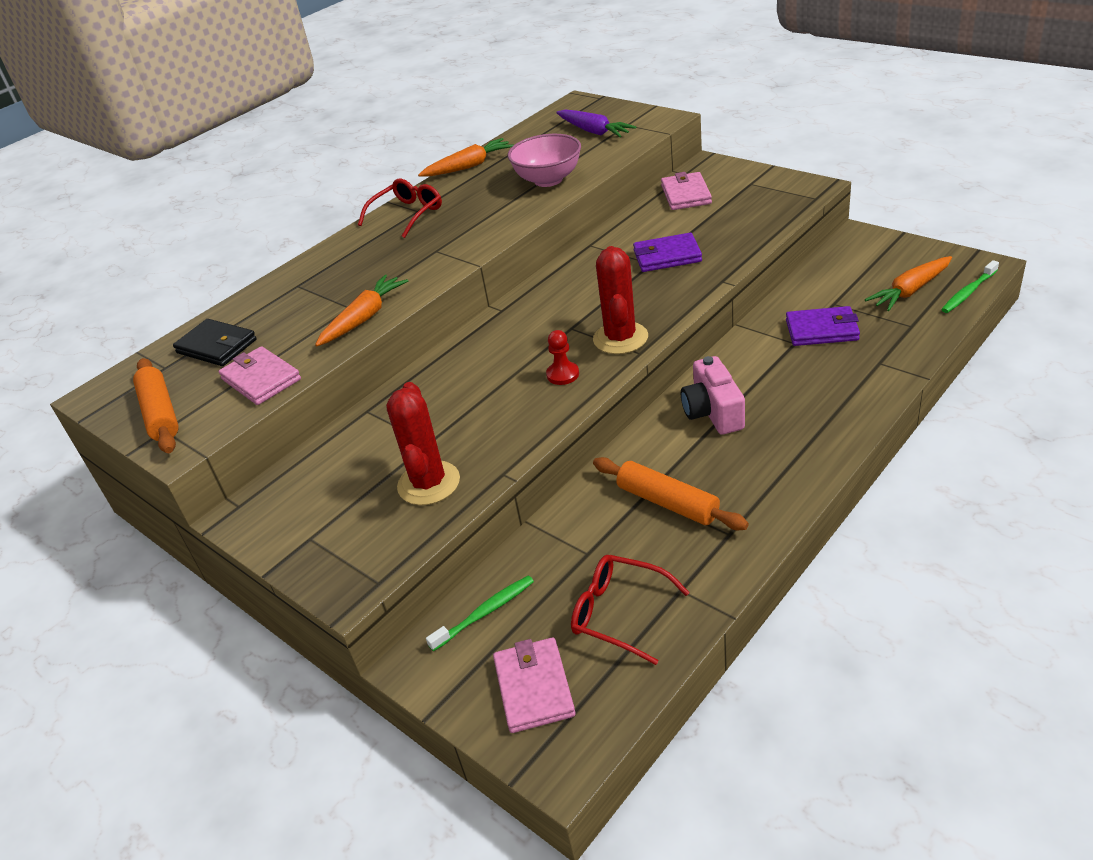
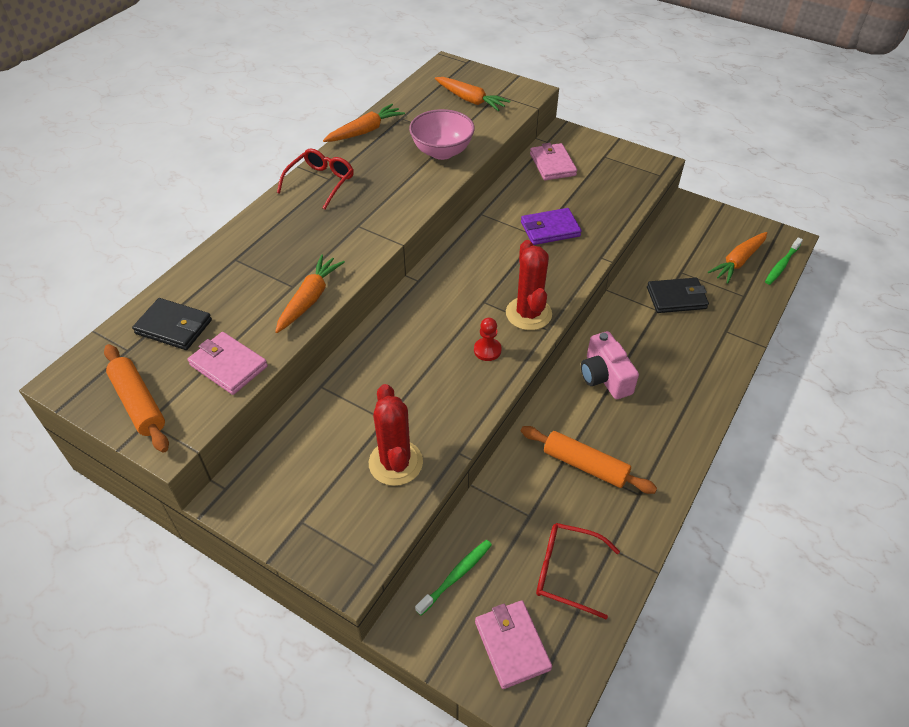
camera: 15 degrees left, 10 degrees up
(594, 131) = (470, 100): purple carrot -> orange carrot
(821, 330) = (676, 298): purple wallet -> black wallet

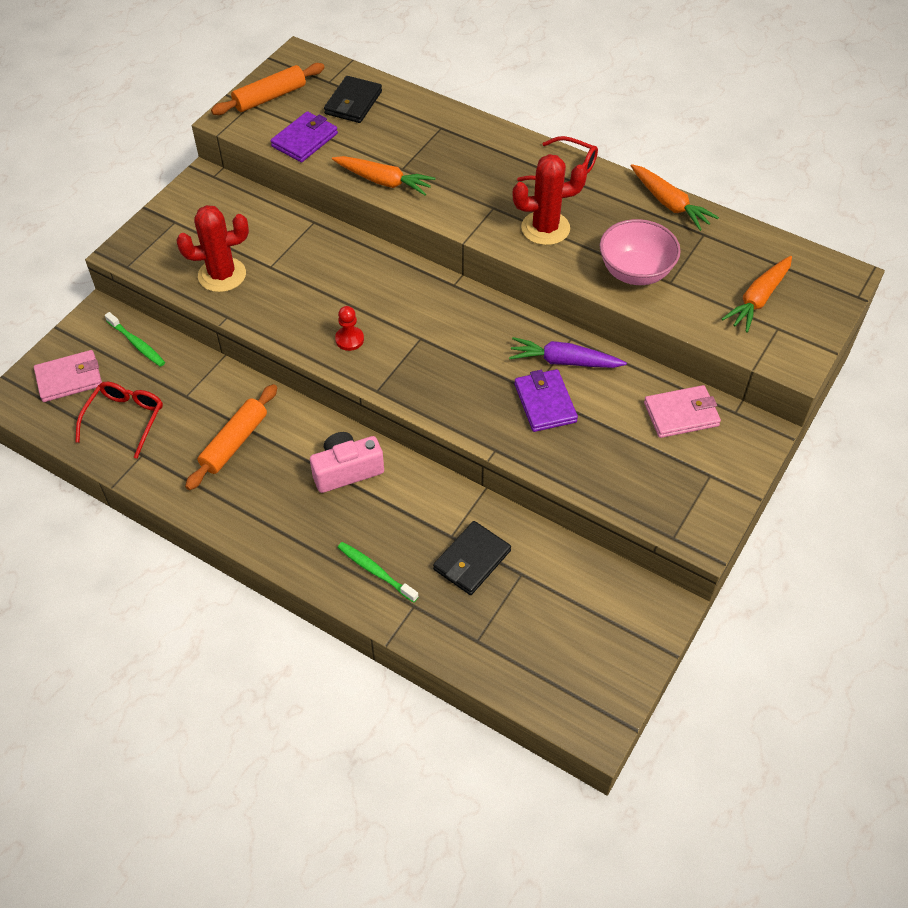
camera: 90 degrees right, 5 degrees up
(228, 366) = (304, 140): pink wallet -> purple wallet
(506, 218) = (564, 361): none -> purple carrot
(528, 314) = (400, 375): red cactus -> red cactus (545, 228)
(676, 298) = (472, 560): black wallet -> black wallet turned 45 degrees clockwise
(738, 262) = (544, 647): orange carrot -> none
(781, 265) = (540, 703): green toothbrush -> green toothbrush (375, 571)

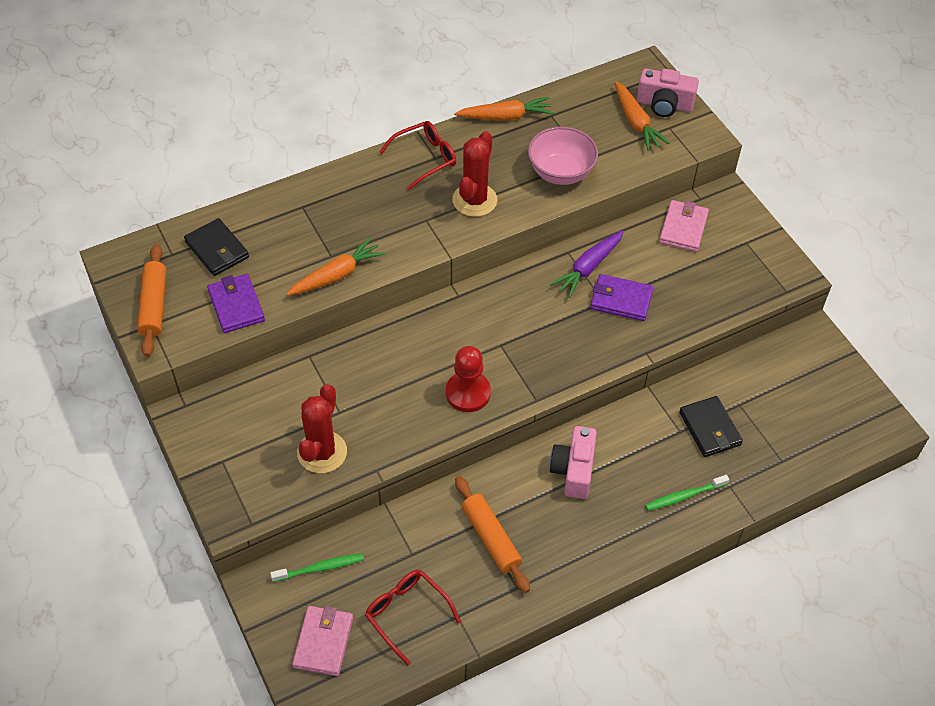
camera: 60 degrees left, 0 degrees up
(349, 339) = (468, 393): red pawn -> red pawn, size x1.64
(806, 311) = (664, 104): none -> pink camera

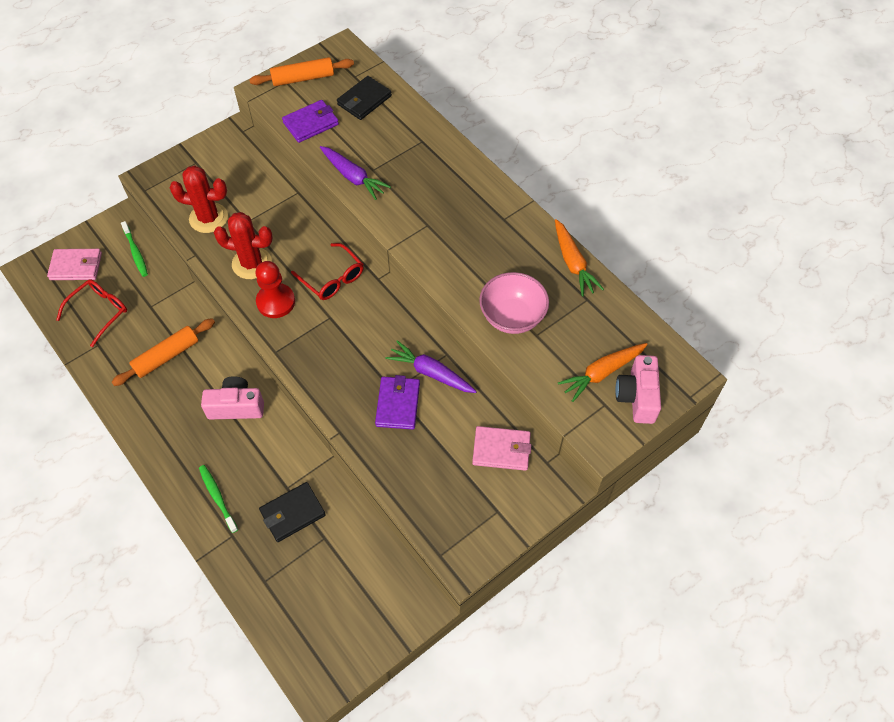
camera: 80 degrees right, 5 degrees up
(337, 275) = (353, 177): orange carrot -> purple carrot
(425, 158) = (500, 212): red glasses -> red glasses (332, 278)
(474, 200) = (459, 256): red cactus -> red cactus (252, 263)

